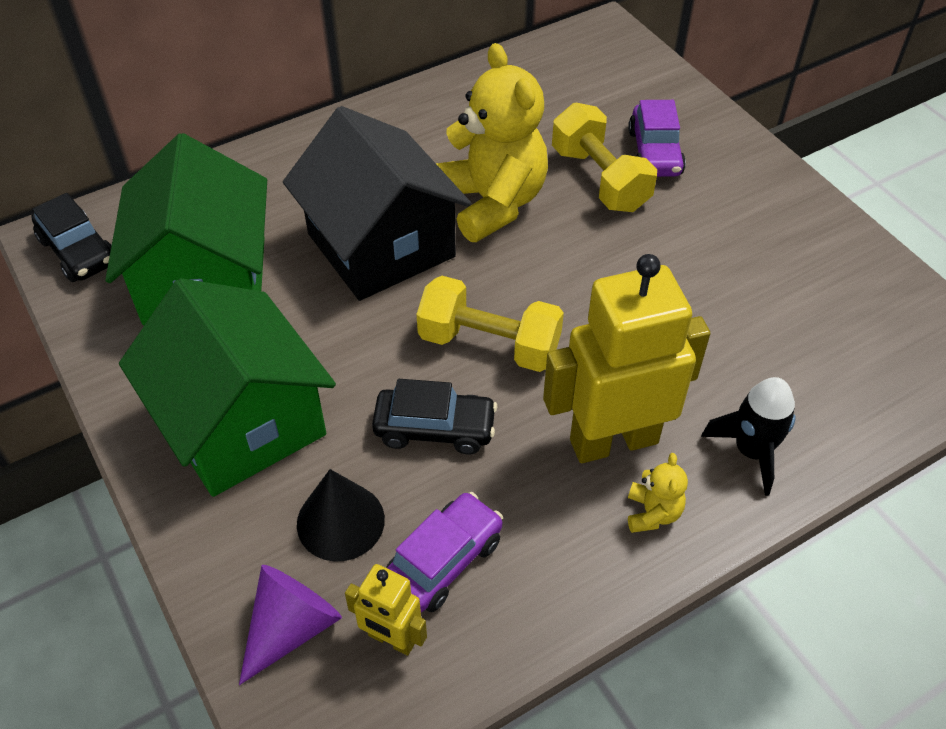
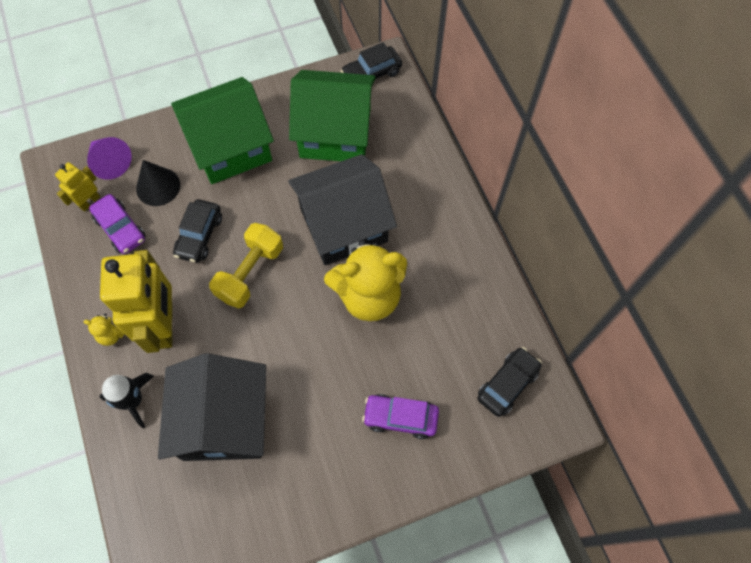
camera: 100 degrees right, 15 degrees up
(577, 69) = (507, 384): none -> black car
(599, 179) = (379, 371): yellow dumbbell -> none
(734, 328) = (224, 421): none -> black house

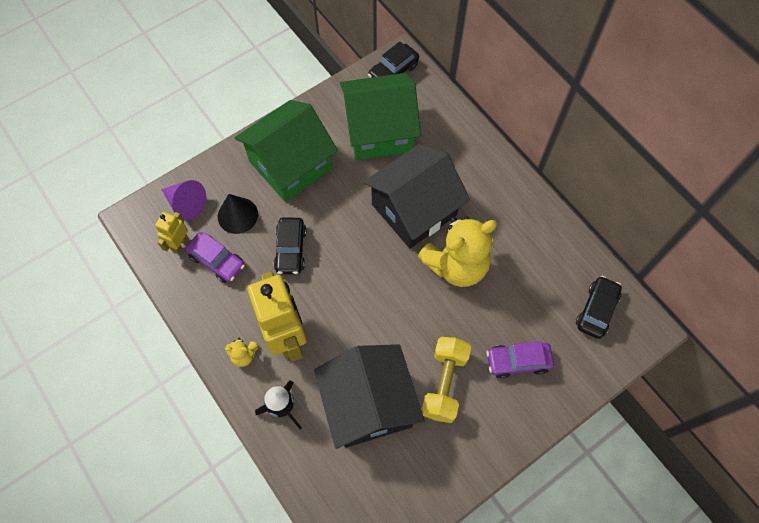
camera: 15 degrees left, 0 degrees up
(250, 273) = (347, 271): yellow dumbbell -> yellow dumbbell (444, 383)

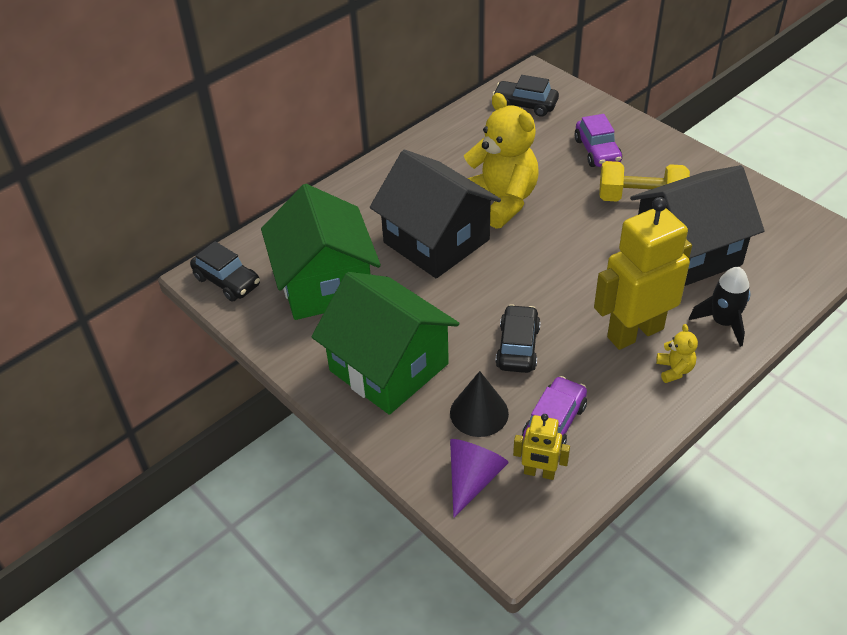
camera: 95 degrees left, 20 degrees down
(290, 250) = (518, 347): black car -> black car turned 75 degrees counterclockwise

